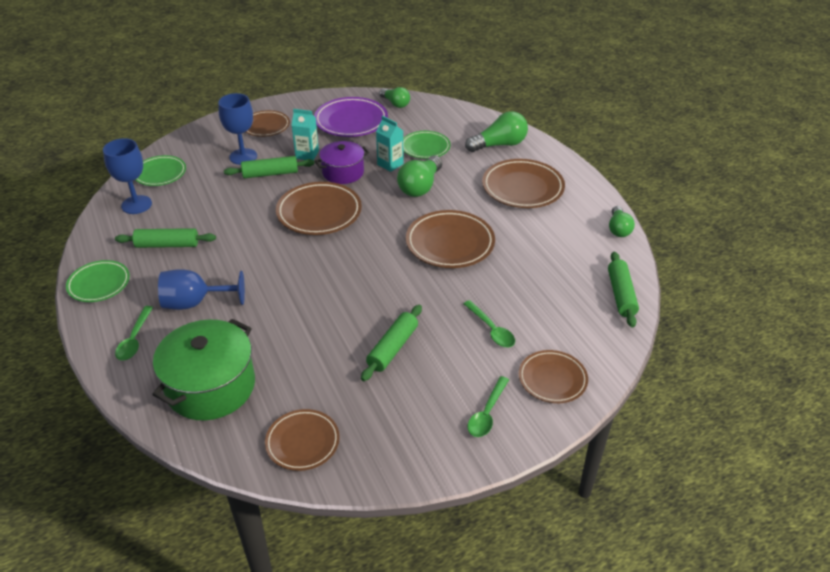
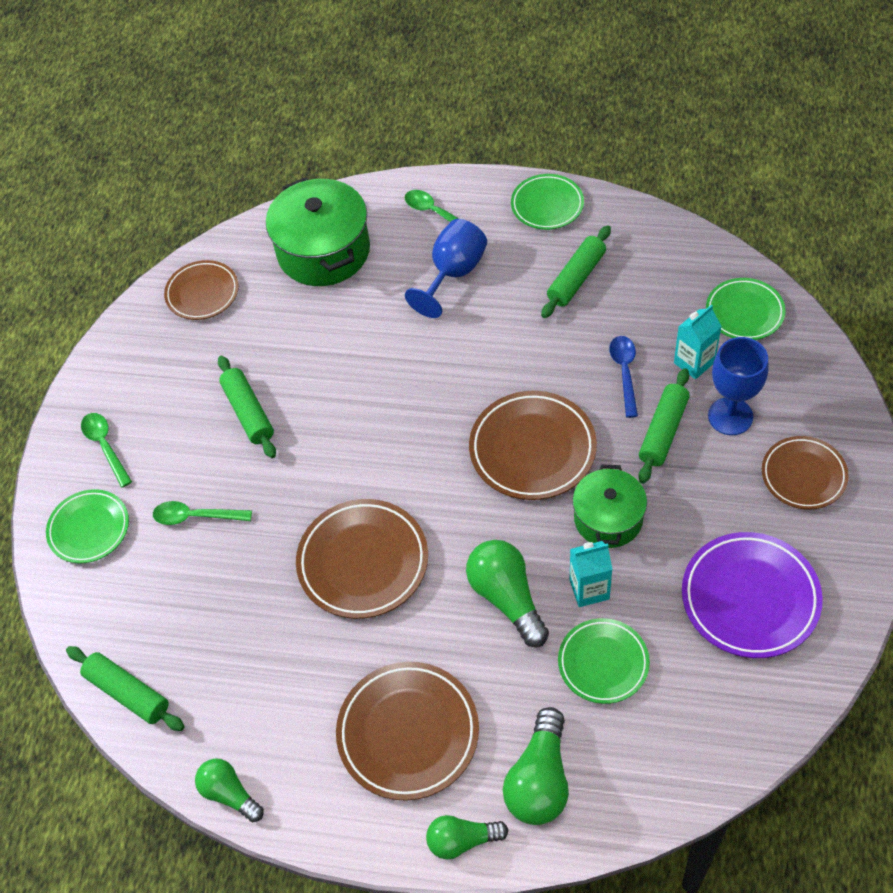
camera: 130 degrees right, 15 degrees up
(136, 205) = (684, 271): blue goblet -> none
(236, 200) = (624, 372): none -> blue spoon
(307, 154) = (685, 495): turquoise carton -> turquoise carton (694, 363)
(343, 172) = (608, 519): purple pot -> green pot
(395, 104) = (771, 696): green light bulb -> green light bulb (462, 840)
(552, 379) = (89, 529): brown plate -> green plate

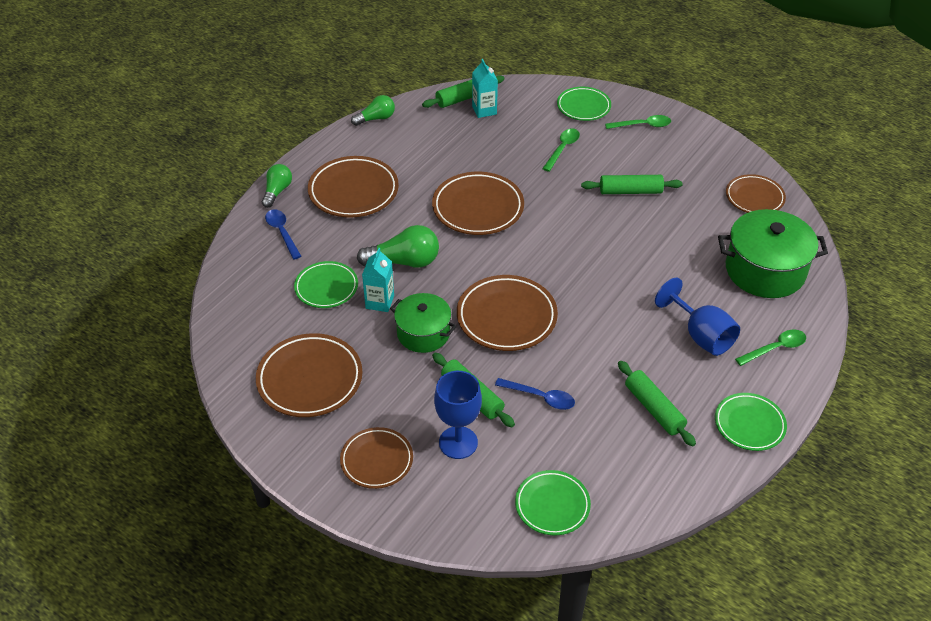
camera: 110 degrees right, 10 degrees down
(539, 780) = (282, 232): green light bulb -> blue spoon
(694, 363) = (522, 445): turquoise carton -> turquoise carton (484, 110)
(750, 598) = (310, 379): purple plate -> brown plate

